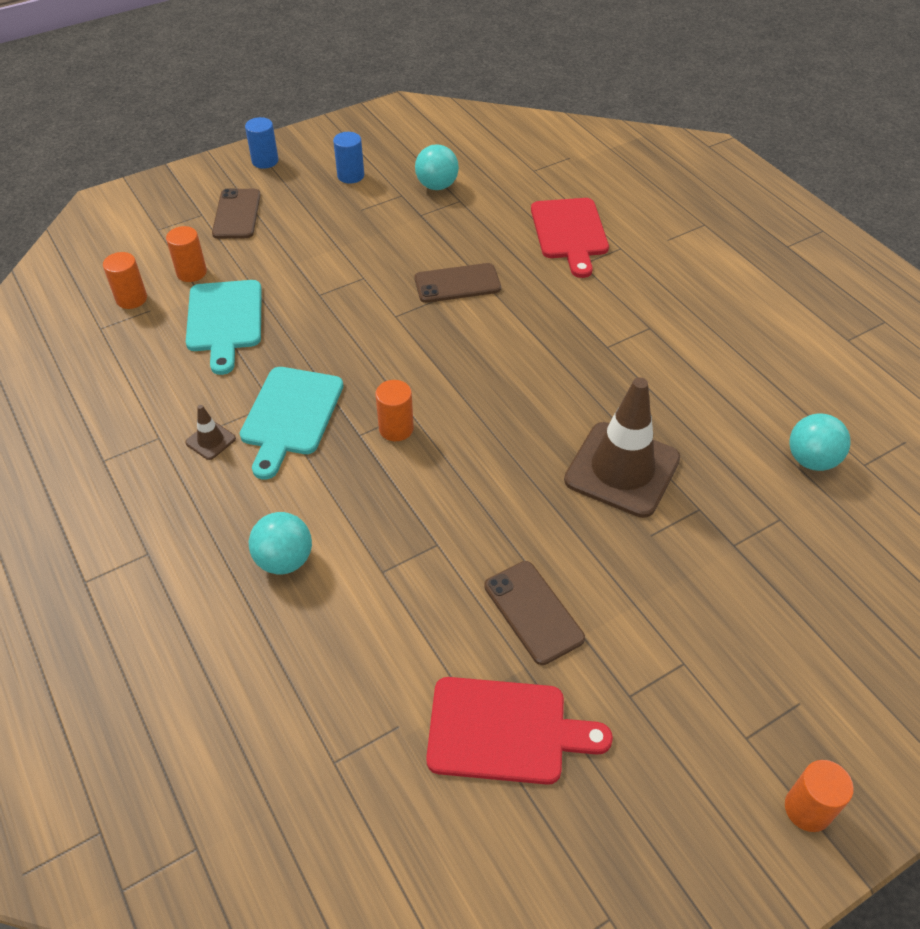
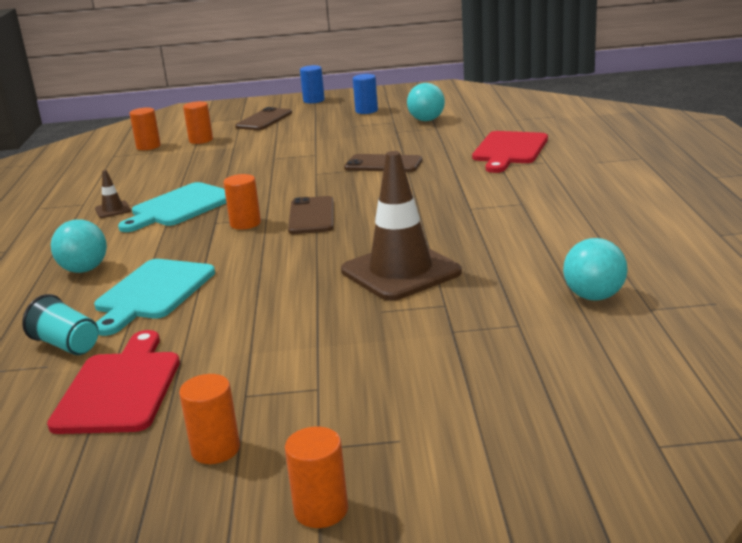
camera: 30 degrees right, 25 degrees down
(225, 320) = (194, 161): turquoise cutting board -> turquoise cutting board (153, 293)
(388, 688) = (67, 345): none -> turquoise cup
(505, 730) = (120, 388): red cutting board -> red cutting board turned 120 degrees counterclockwise
(533, 612) = (227, 331): brown phone -> brown phone (311, 216)
(666, 775) = (215, 449): none -> orange cylinder

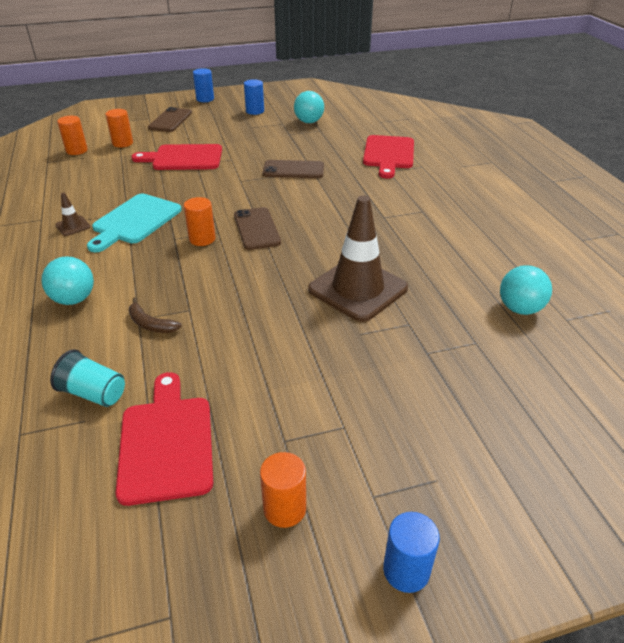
camera: 15 degrees left, 15 degrees up
(153, 293) = (150, 324): turquoise cutting board -> brown banana
(261, 153) = (184, 158): none -> red cutting board
(321, 510) = (406, 570): orange cylinder -> blue cylinder

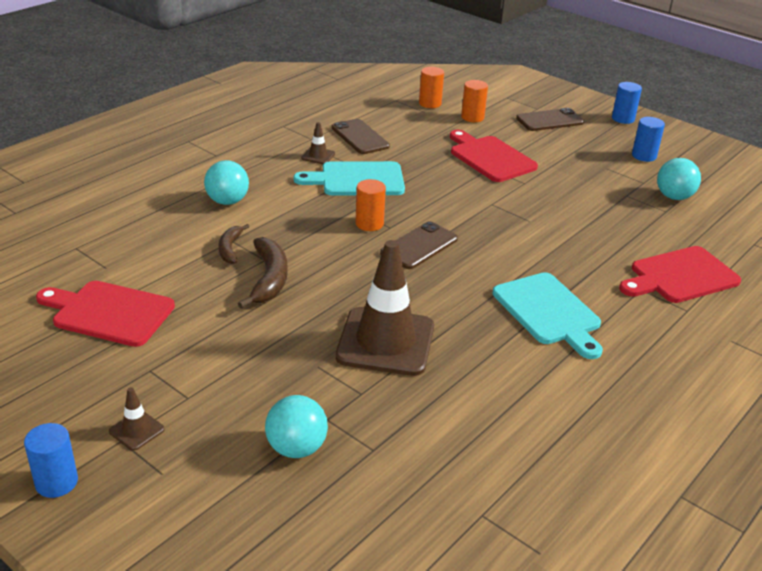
camera: 55 degrees right, 5 degrees down
(93, 393) = (134, 258): turquoise cup -> none
(166, 442) = (109, 313): red cutting board -> red cutting board turned 120 degrees counterclockwise
(220, 317) = (269, 279): none -> brown banana
(284, 509) = (80, 396): orange cylinder -> none
(293, 170) = (554, 226): brown phone -> brown phone (360, 137)
(366, 479) = (136, 430): none -> brown traffic cone
(383, 210) = (549, 312): none -> turquoise cutting board
(520, 309) = (465, 470): turquoise ball -> turquoise ball (296, 448)

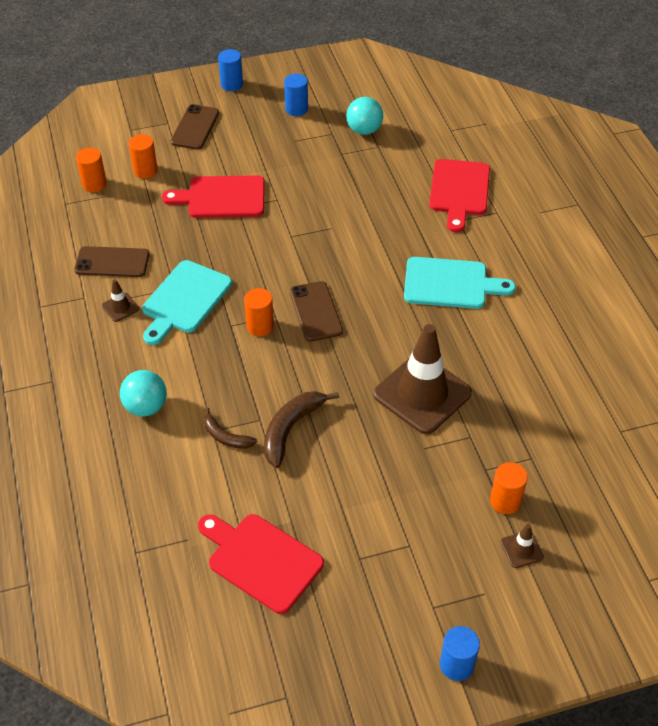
camera: 55 degrees left, 15 degrees up
(109, 313) = (261, 560): red cutting board -> red cutting board turned 75 degrees clockwise
(136, 430) = (428, 593): brown traffic cone -> brown traffic cone (521, 549)
(269, 279) = (291, 429): brown banana -> brown banana turned 90 degrees counterclockwise
(296, 448) = (505, 501): turquoise ball -> orange cylinder

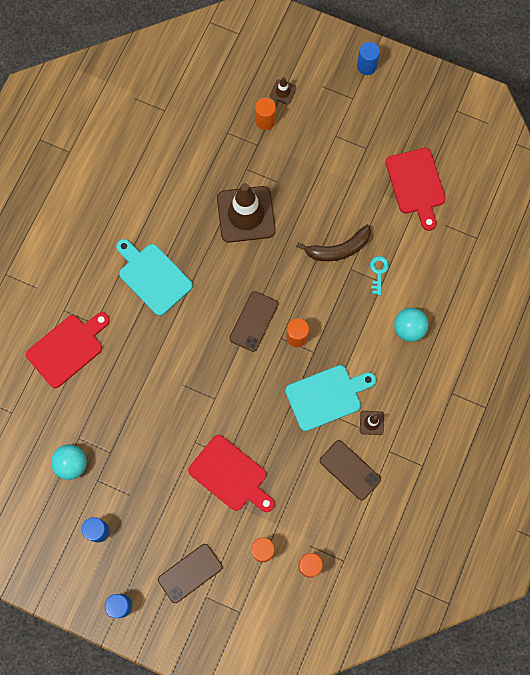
camera: 140 degrees left, 25 degrees up
(226, 437) = (378, 272): brown banana -> turquoise key

